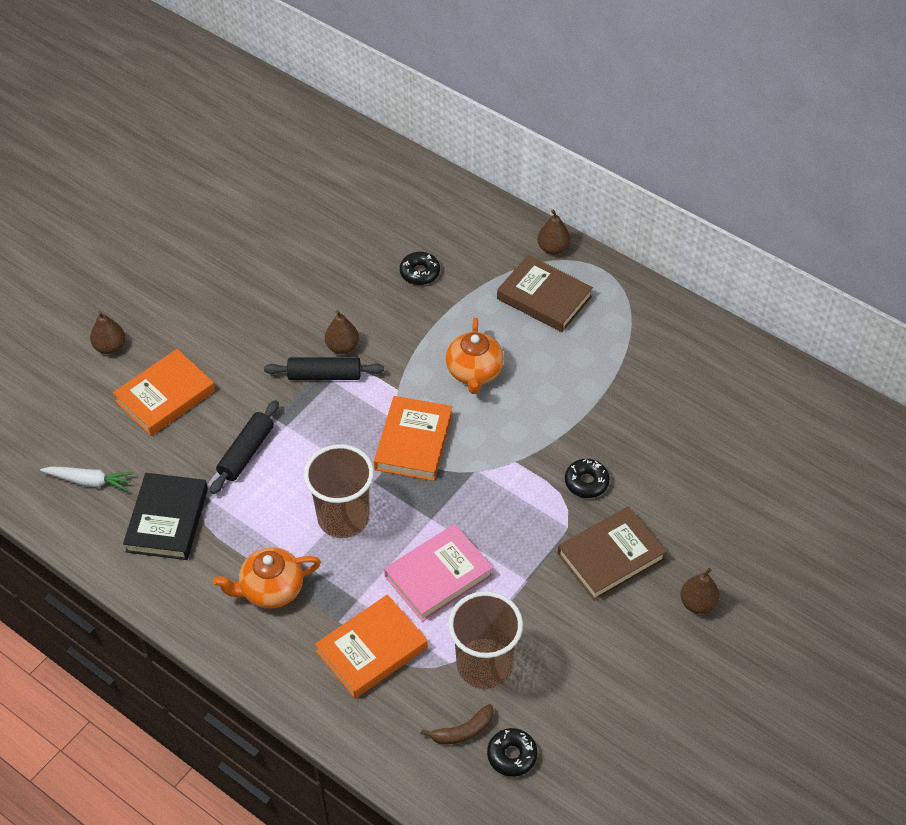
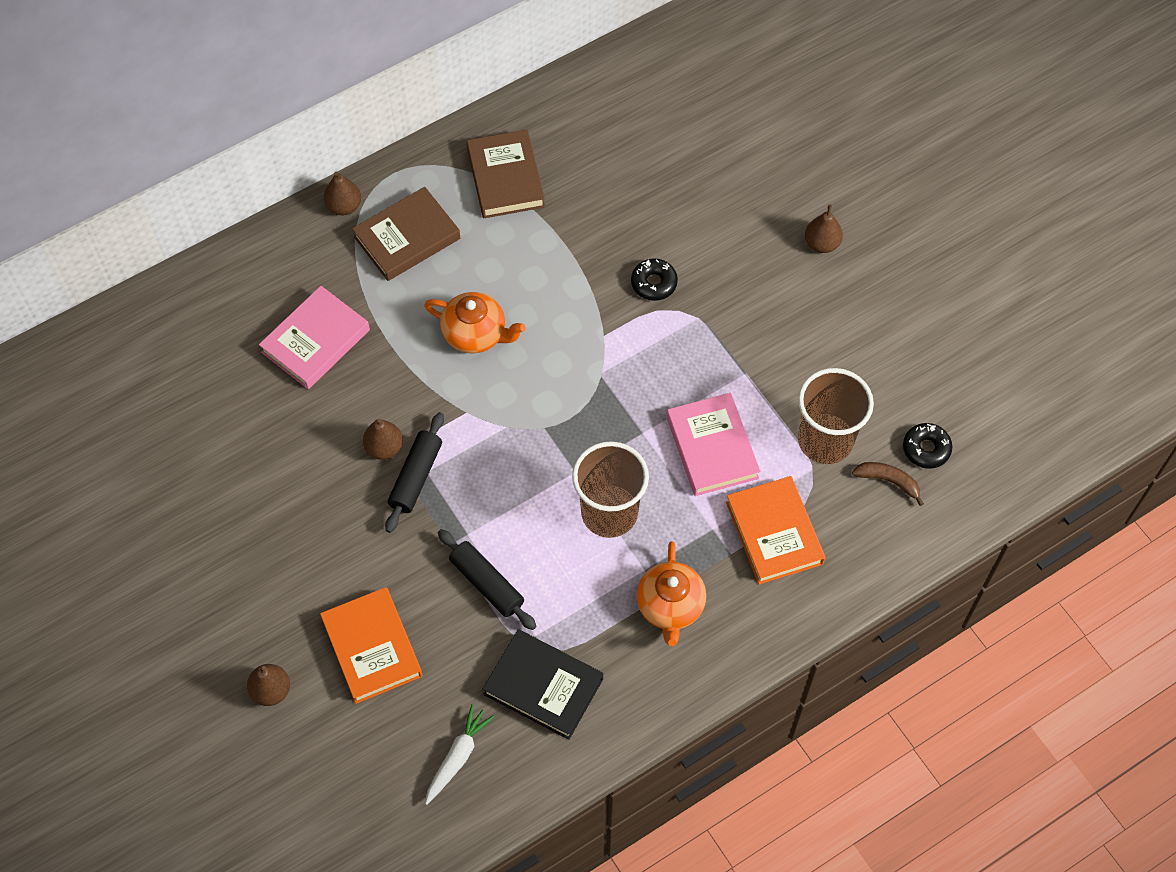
camera: 70 degrees left, 10 degrees up
(413, 442) = (541, 419): orange book -> none
(420, 273) = (316, 341): black donut -> pink book
(463, 731) = (888, 481): brown banana -> brown banana turned 60 degrees counterclockwise
(610, 556) = (746, 294): brown book -> brown book (505, 178)

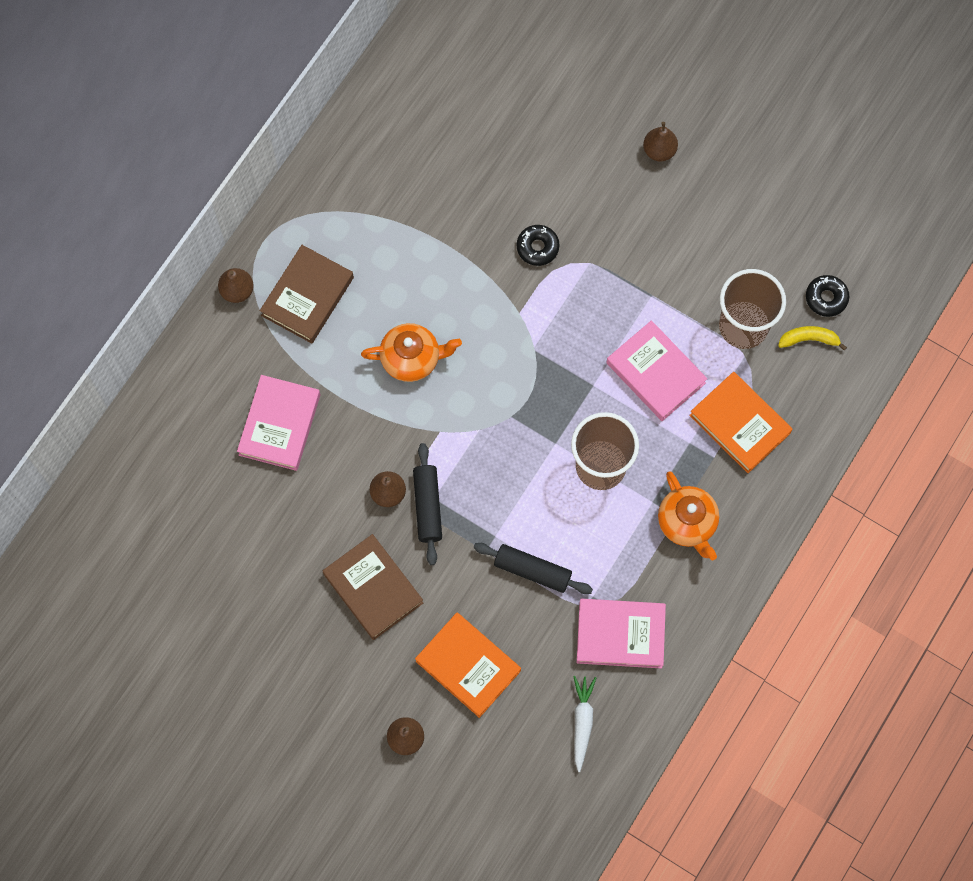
camera: 25 degrees left, 10 degrees up
(505, 178) = (363, 204): brown book -> brown book (373, 588)
(543, 686) = (620, 634): black book -> pink book
(888, 481) = (809, 339): brown banana -> yellow banana

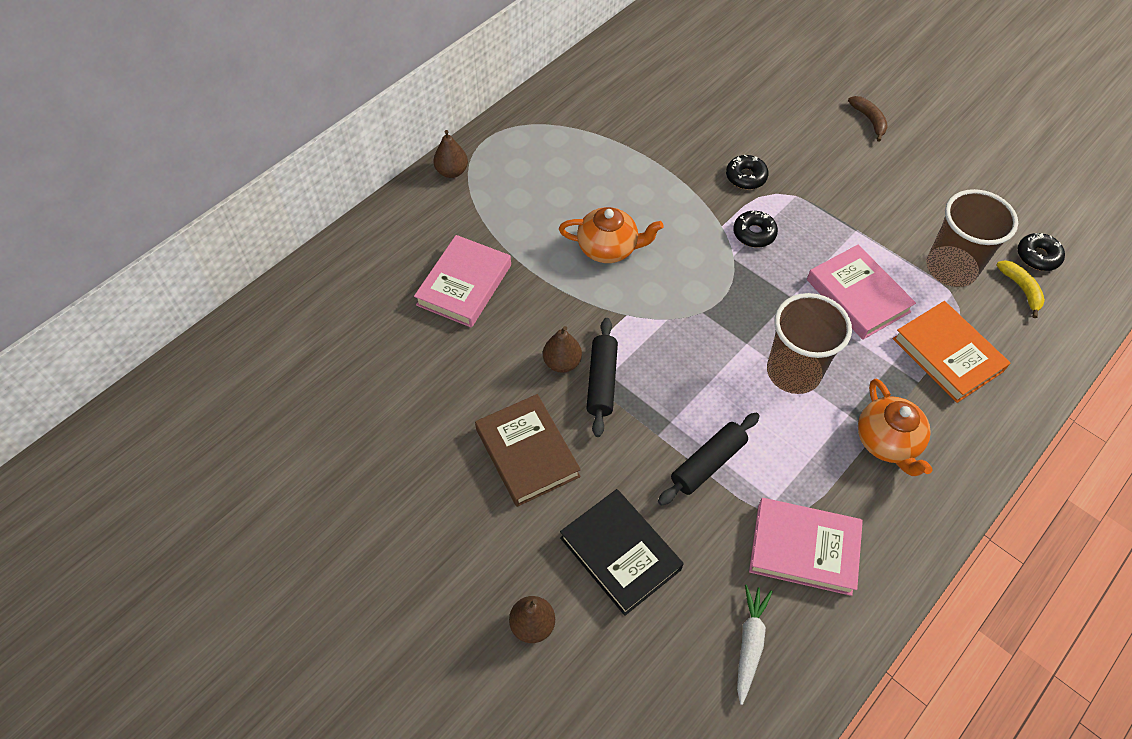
camera: 10 degrees right, 15 degrees down
(307, 296) = (517, 185): brown book -> none
(468, 666) = (620, 553): orange book -> black book
(532, 571) = (708, 463): black rolling pin -> black rolling pin turned 75 degrees counterclockwise
(552, 317) = (754, 233): none -> black donut
(659, 150) = (869, 120): brown pear -> brown banana
(809, 339) = (1021, 289): yellow banana -> yellow banana turned 60 degrees clockwise

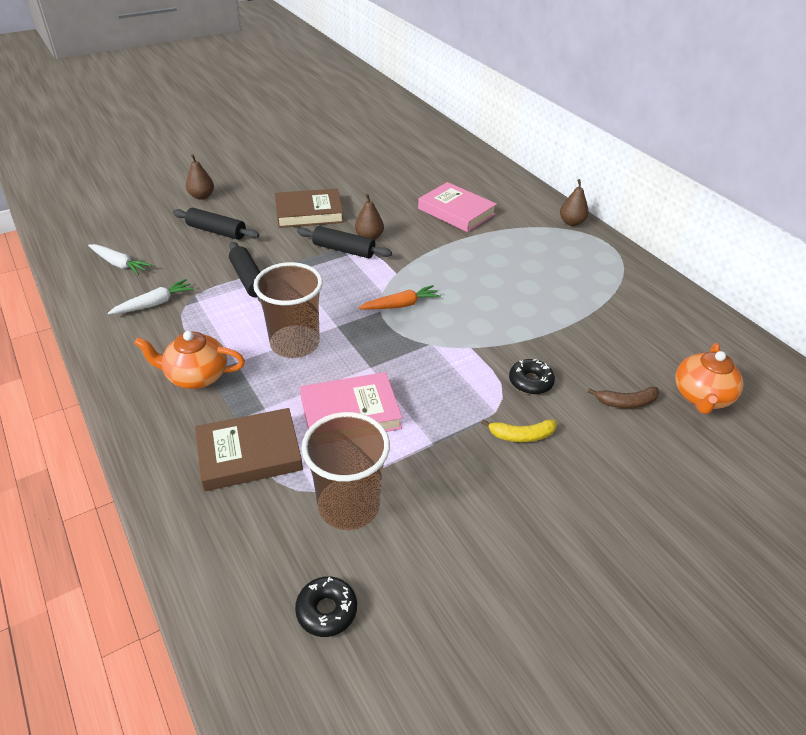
camera: 105 degrees right, 15 degrees down
(608, 248) = (467, 278): orange teapot -> orange teapot (701, 397)
(620, 553) = (216, 231): black book -> black rolling pin
(684, 296) = (400, 305): none -> orange carrot
(754, 233) = (454, 365): black donut -> none
(804, 548) = (154, 304): pink book -> white carrot
(869, 120) = (607, 524): brown banana -> brown banana (626, 402)
(947, 355) = (249, 454): orange book -> brown book
(1021, 289) = (289, 563): yellow banana -> yellow banana (521, 435)

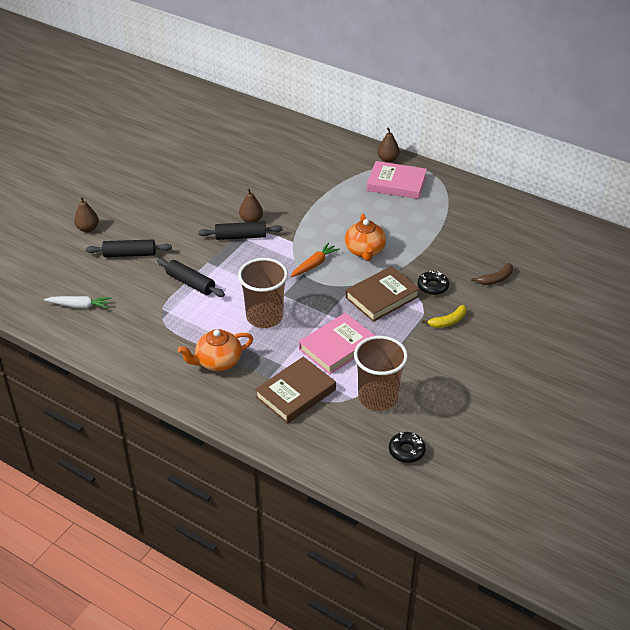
camera: 25 degrees left, 0 degrees up
(154, 304) = (138, 325): white carrot -> none
(309, 212) = (188, 214): brown book -> brown book (382, 297)
(456, 211) = (299, 177): pink book -> pink book (396, 184)
(701, 397) = (536, 260): orange teapot -> orange teapot (365, 251)

